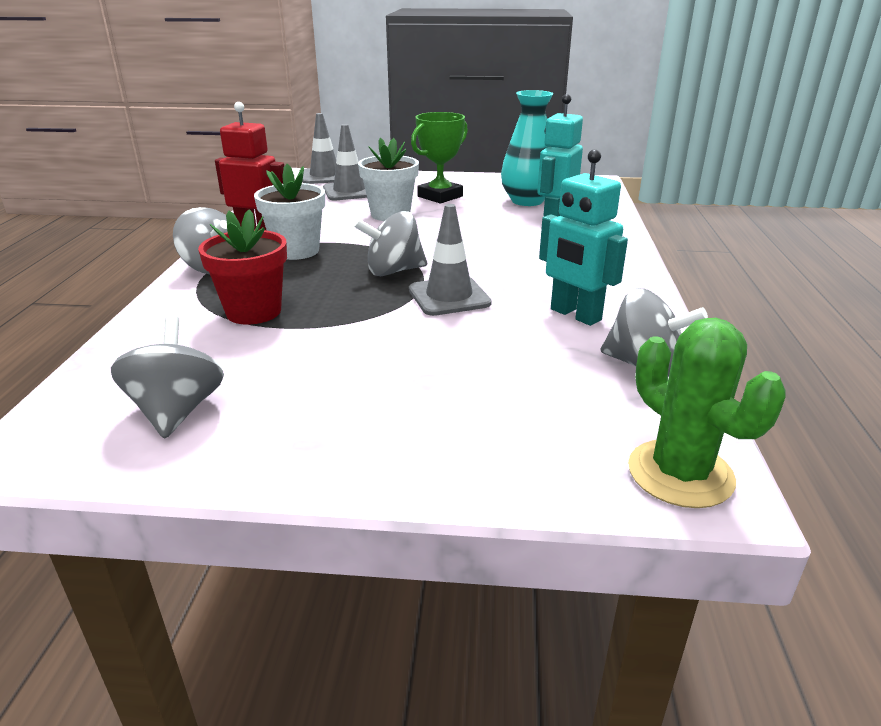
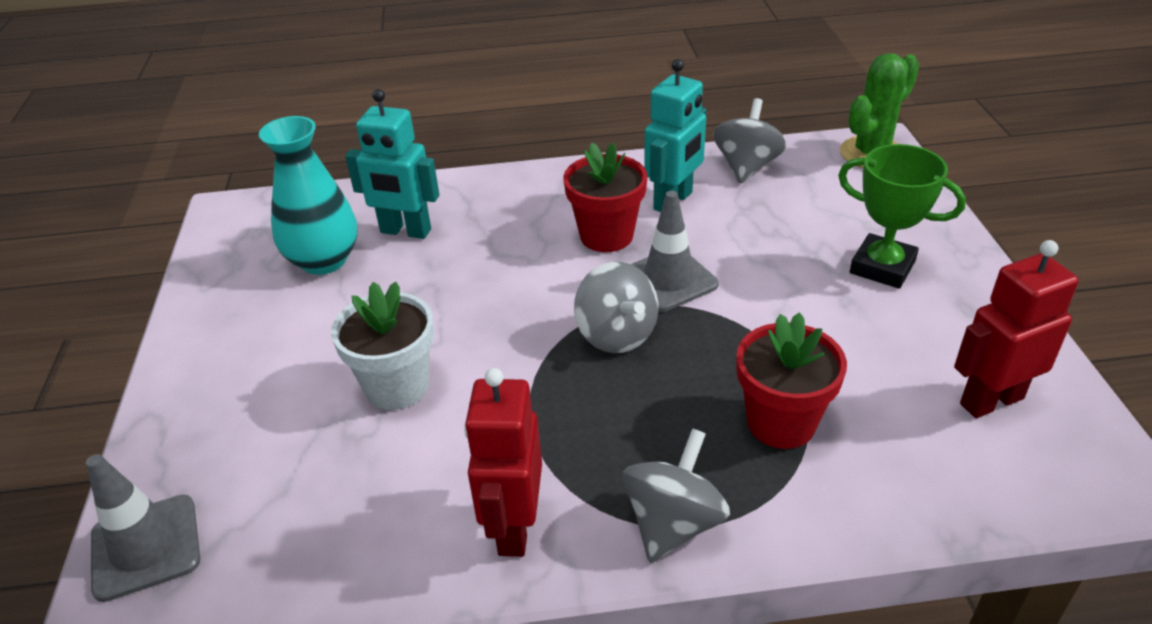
camera: 100 degrees left, 10 degrees up
(177, 411) = (990, 400): grey spinning top -> red robot
(296, 251) = (578, 449): white flower pot -> none
(349, 191) = (265, 473): grey traffic cone -> none
(440, 196) = (299, 349): green trophy -> green trophy (882, 267)
(524, 280) = (606, 236): none -> red flower pot

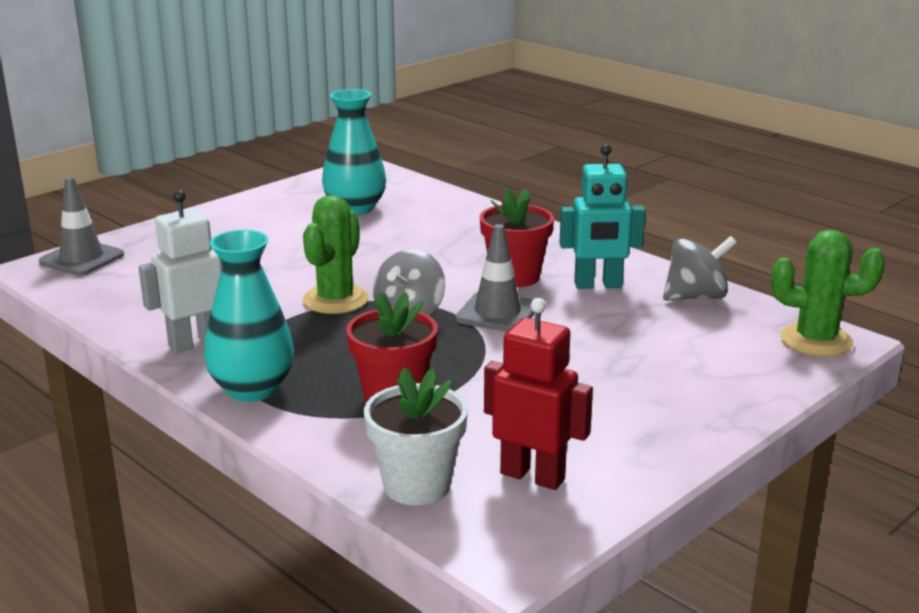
camera: 50 degrees right, 15 degrees down
(397, 386) = (271, 270): white flower pot -> white flower pot (417, 485)
(405, 231) = (419, 218): turquoise robot -> none
(514, 527) = (195, 342): red robot -> white robot
(527, 370) = (335, 300): none -> green cactus
(673, 523) = (252, 389): grey spinning top -> turquoise vase
(882, 267) = (645, 388): green trophy -> none

